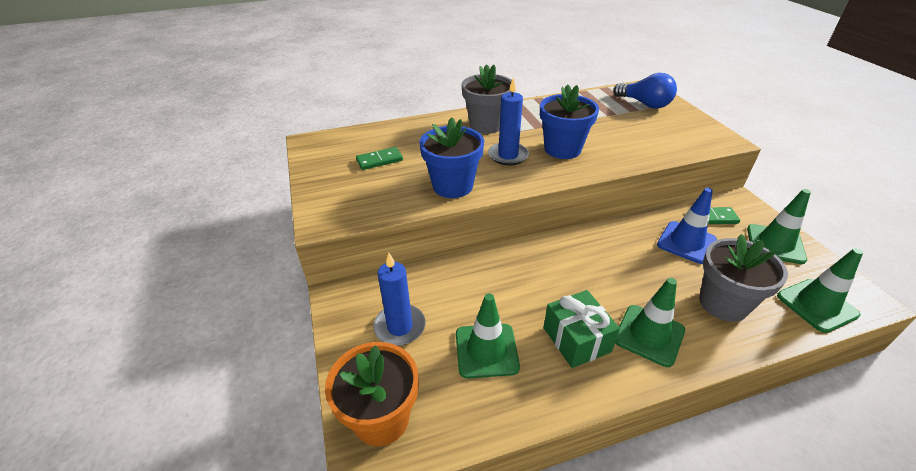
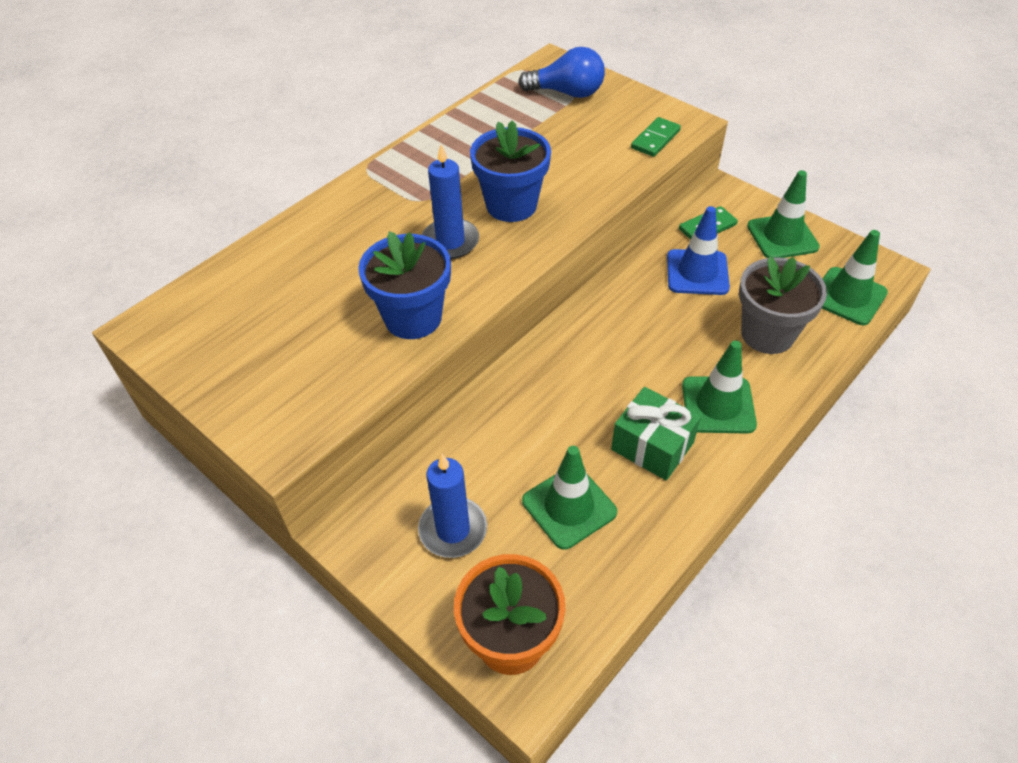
camera: 30 degrees left, 10 degrees up
(379, 160) = (280, 317): green domino -> green domino (655, 139)
(486, 125) = (387, 201): grey flower pot -> none

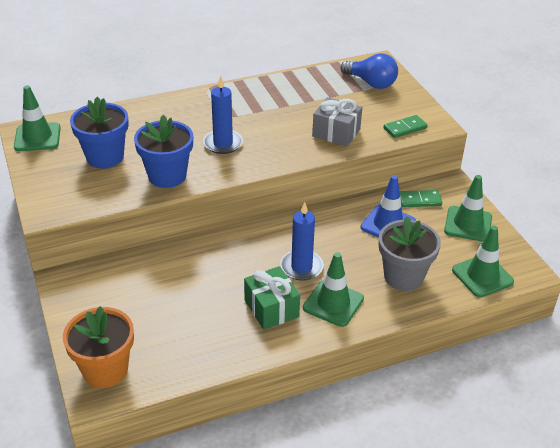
camera: 25 degrees right, 10 degrees down
(453, 529) = (119, 303): blue candle -> blue candle (301, 267)
(511, 205) = (277, 136): blue flower pot -> blue flower pot (105, 157)
(569, 506) = (194, 319): green traffic cone -> green traffic cone (37, 137)
(580, 174) = (336, 133): none -> grey gift

